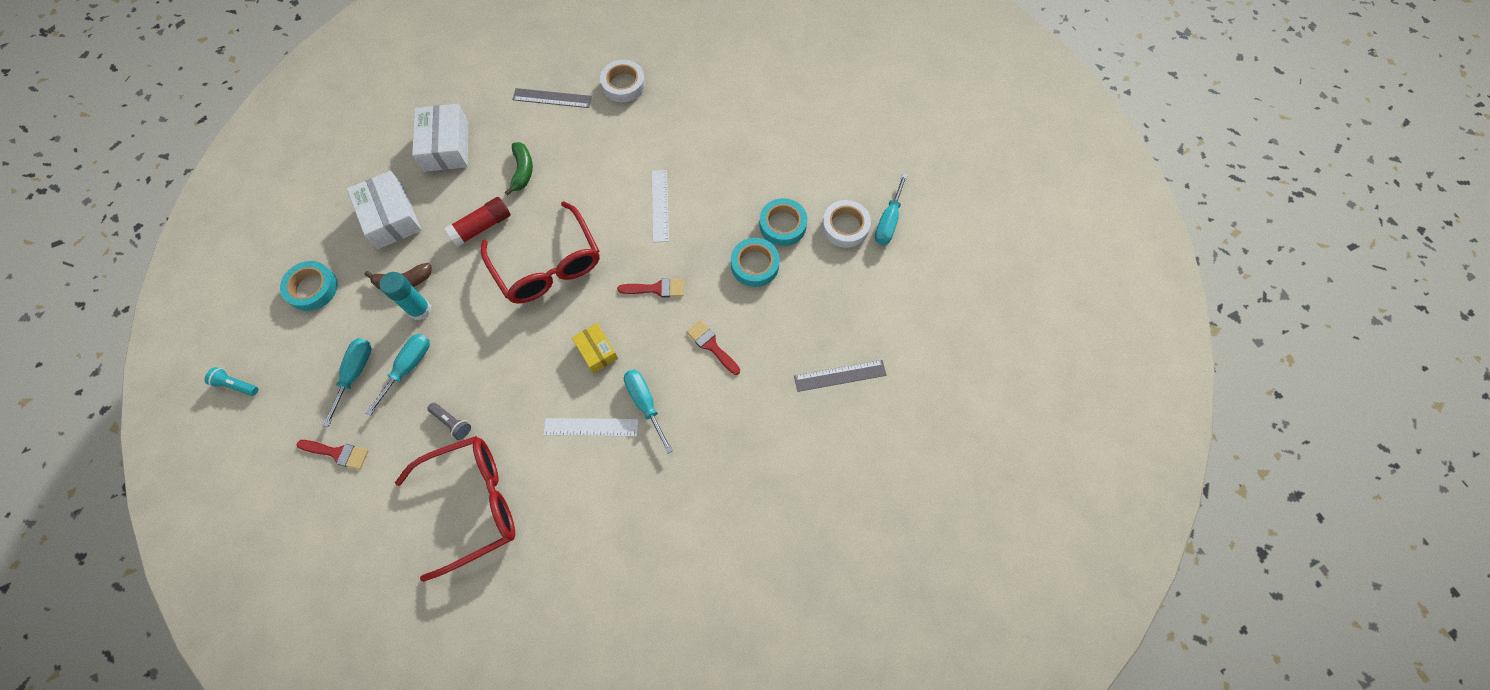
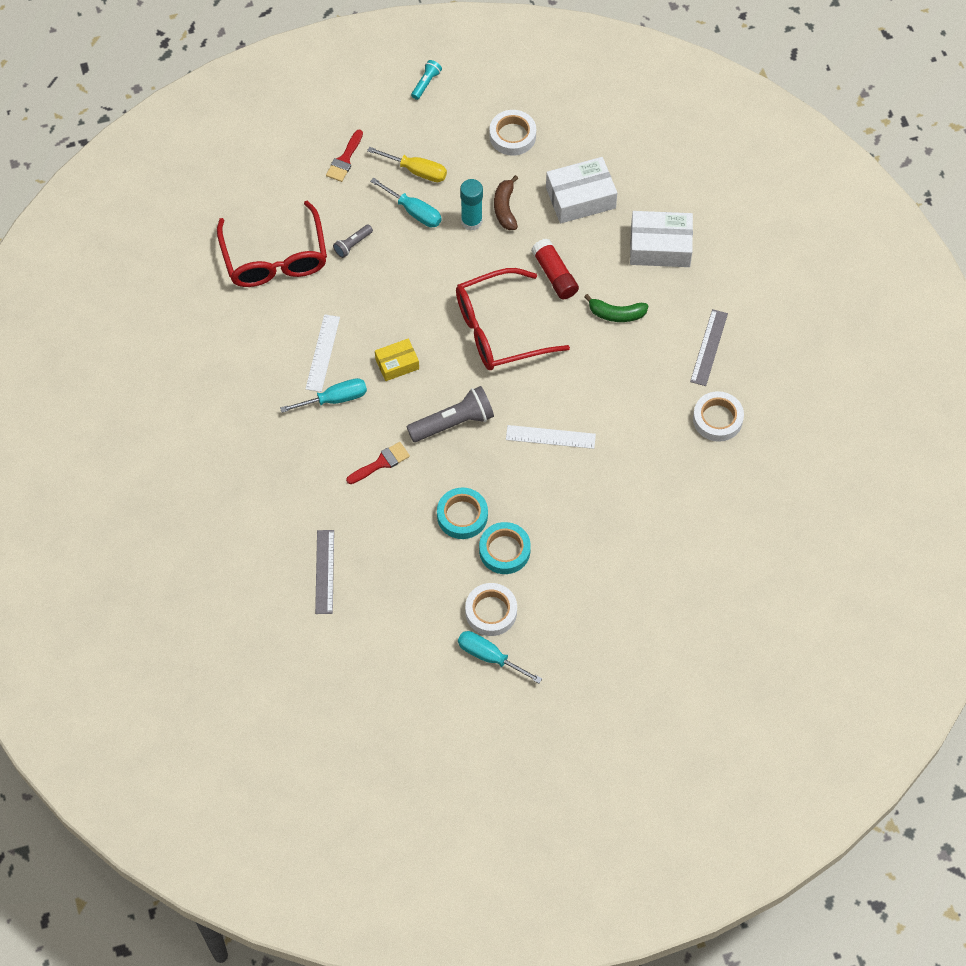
camera: 100 degrees right, 5 degrees down
(312, 288) = (512, 136): turquoise tape -> white tape
(355, 374) = (417, 171): turquoise screwdriver -> yellow screwdriver
(656, 288) = (453, 422): red brush -> grey flashlight

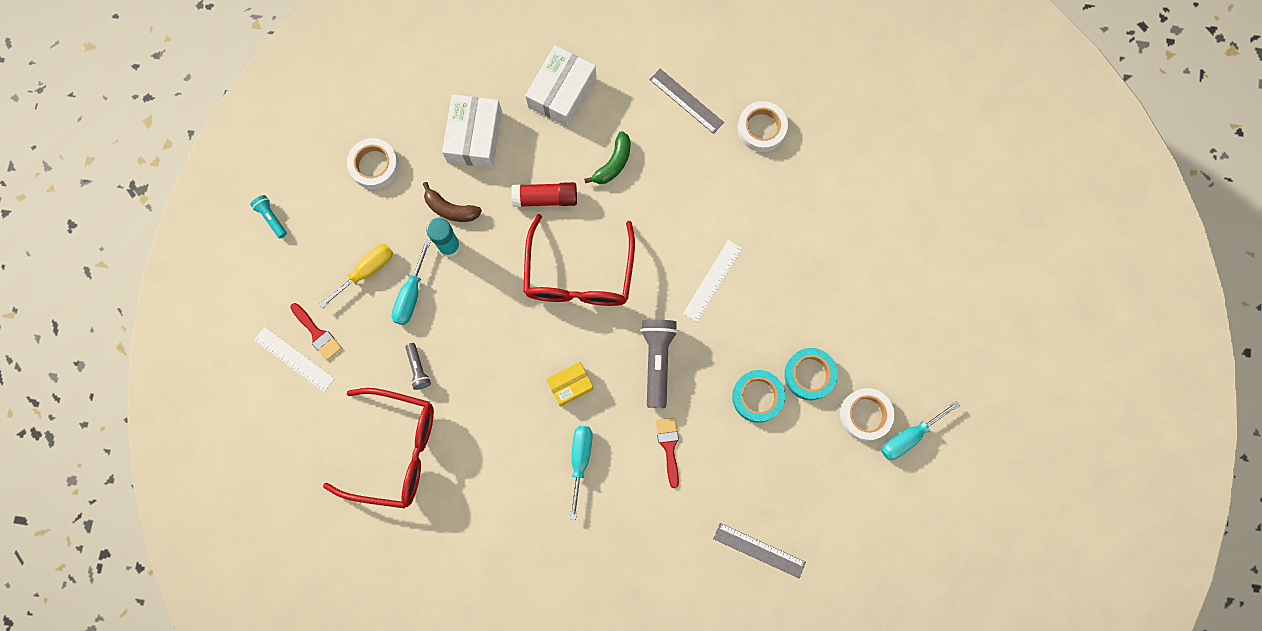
camera: 65 degrees left, 15 degrees up
(322, 353) = (524, 450): white ruler -> white ruler (294, 359)
(397, 364) = (570, 385): yellow box -> yellow box turned 60 degrees clockwise
(414, 211) = (411, 294): turquoise screwdriver -> turquoise screwdriver turned 135 degrees clockwise

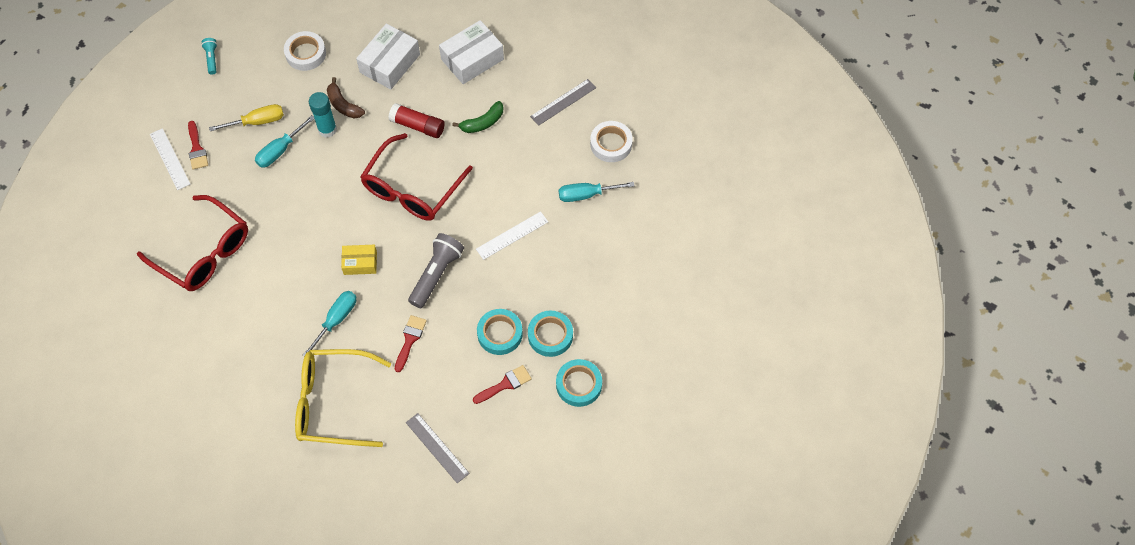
camera: 25 degrees right, 15 degrees down
(418, 369) = (254, 203): grey flashlight -> none
(627, 553) = (333, 403): none -> yellow glasses
(686, 101) = (563, 102): grey ruler -> grey ruler turned 75 degrees clockwise
(791, 449) = (505, 384): none -> red brush
(865, 415) = (579, 385): white tape -> turquoise tape
(909, 436) = (605, 416): turquoise screwdriver -> turquoise screwdriver (586, 195)

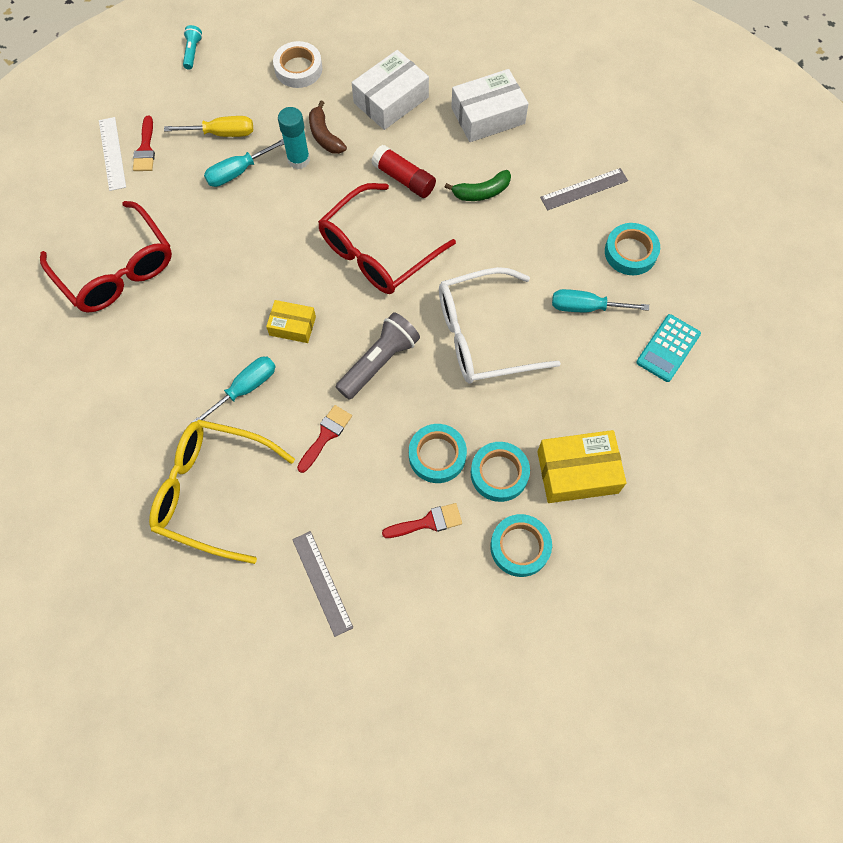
camera: 15 degrees right, 5 degrees up
(512, 235) = (483, 336): white ruler -> white glasses
(609, 320) = (577, 472): none -> yellow box
(611, 144) = (630, 252): white tape -> turquoise tape
(656, 211) = (668, 348): none -> turquoise calculator

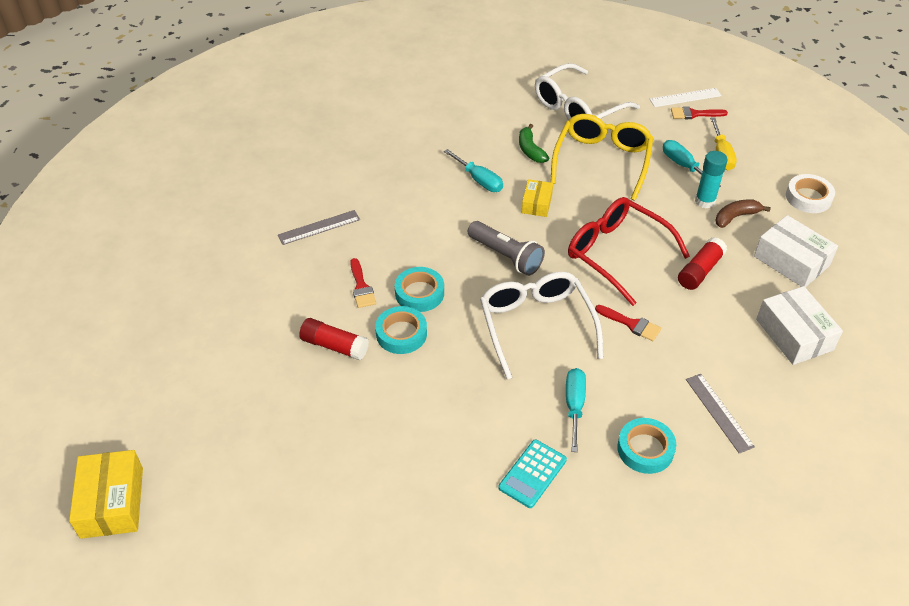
camera: 90 degrees right, 20 degrees down
(116, 270) = (577, 108): red glasses -> white glasses
(192, 52) = (804, 132): turquoise flashlight -> none
(212, 491) = (395, 168): yellow glasses -> yellow glasses (602, 161)
(326, 435) = (439, 226): red brush -> red brush (631, 324)
(481, 192) = (697, 328): green banana -> green banana (530, 150)
(520, 547) = (334, 346): turquoise tape -> red glue stick
(577, 472) = (400, 390): yellow box -> yellow box (112, 502)
(668, 348) = (532, 474): turquoise calculator -> turquoise calculator turned 90 degrees counterclockwise

